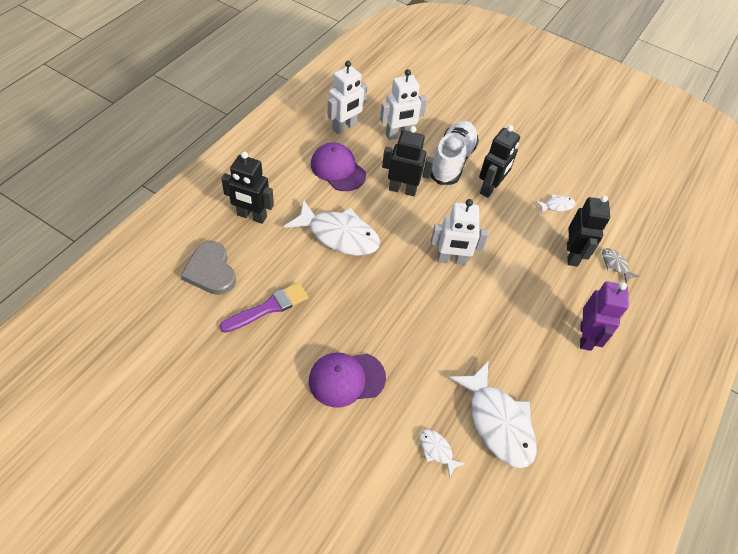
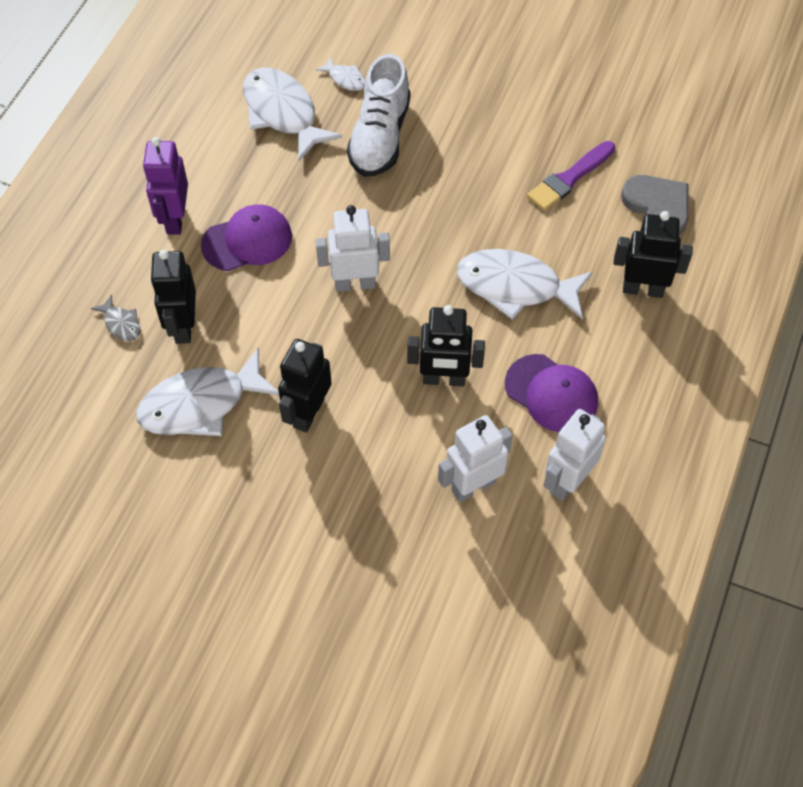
camera: 175 degrees right, 5 degrees up
(346, 379) = (455, 123): purple cap -> purple cap (247, 241)
(452, 161) = (375, 452): white shoe -> white shoe (379, 137)
(557, 206) = (201, 404): white fish -> white fish, size x2.24

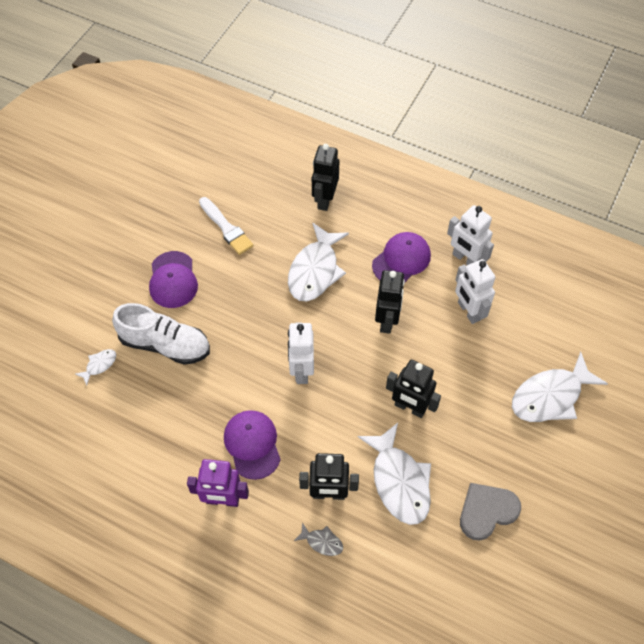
camera: 85 degrees left, 0 degrees up
(121, 324) = (322, 542): grey fish -> grey fish turned 60 degrees clockwise
(283, 113) = (126, 413): white fish -> white fish (550, 396)
(476, 132) = (173, 280): none -> purple cap
(569, 178) = (226, 228): purple brush -> white brush
(657, 206) = (259, 182): grey heart -> grey heart (487, 511)

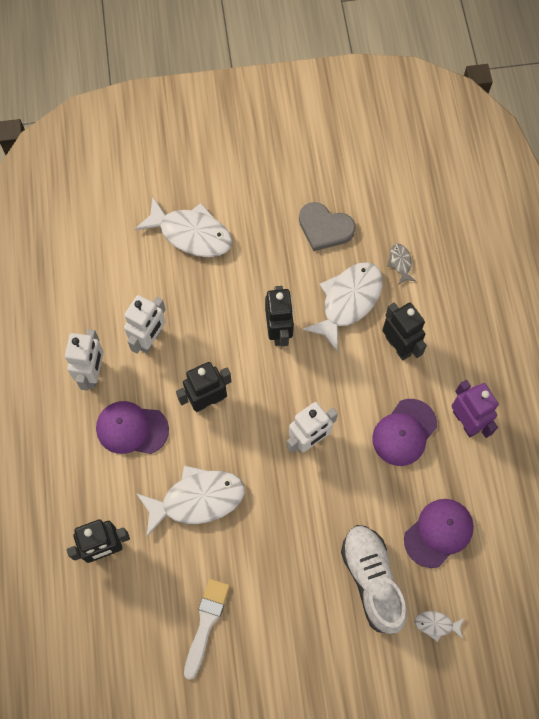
camera: 125 degrees left, 10 degrees up
(173, 280) = (301, 629): purple cap -> purple cap (438, 533)
(322, 542) = (438, 326): grey fish -> grey fish (400, 263)

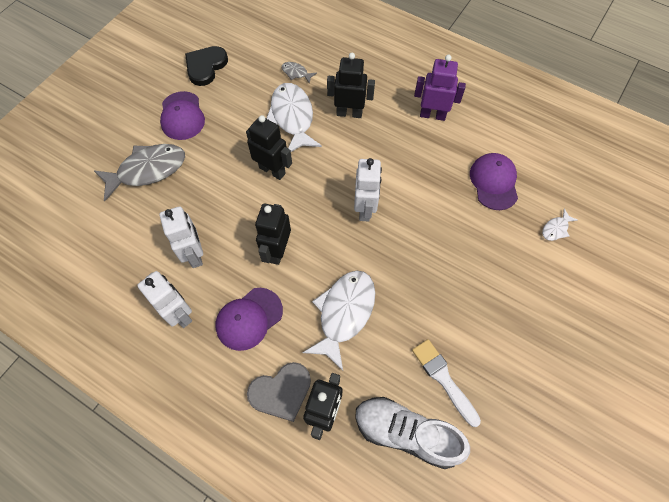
camera: 50 degrees left, 5 degrees down
(191, 234) = (147, 170): white fish -> grey fish
(325, 228) = (230, 94): grey heart -> grey heart (281, 392)
(334, 182) = (205, 66): none -> black heart
(372, 580) = (496, 244): white shoe -> white shoe (406, 433)
(404, 432) = (410, 152): purple cap -> purple cap (182, 116)

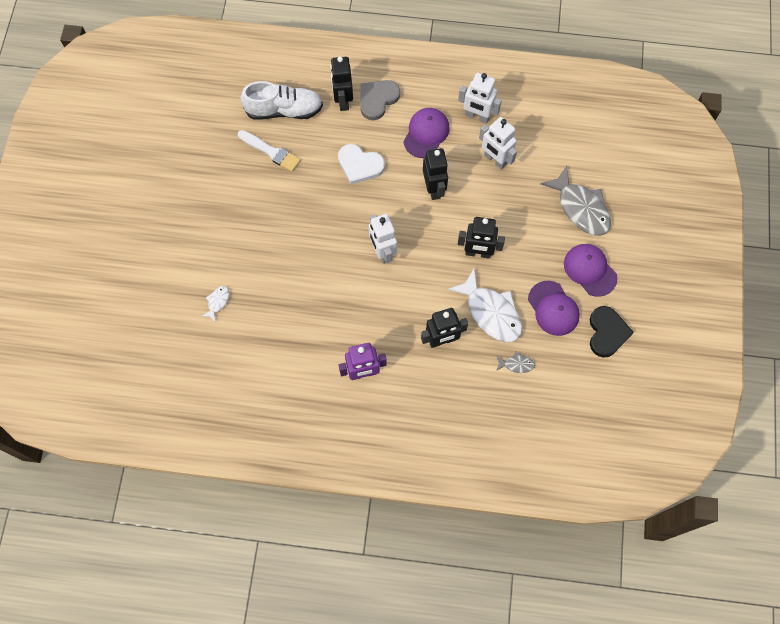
camera: 155 degrees right, 5 degrees up
(147, 170) = (580, 208): grey fish -> grey fish turned 75 degrees counterclockwise
(344, 313) = (360, 165): white fish -> white heart
(494, 182) = (282, 324): purple cap -> purple cap (553, 308)

